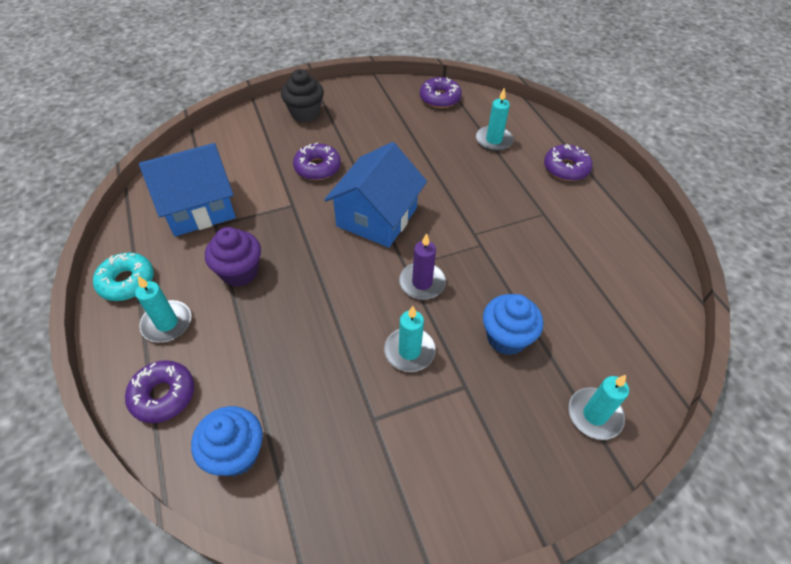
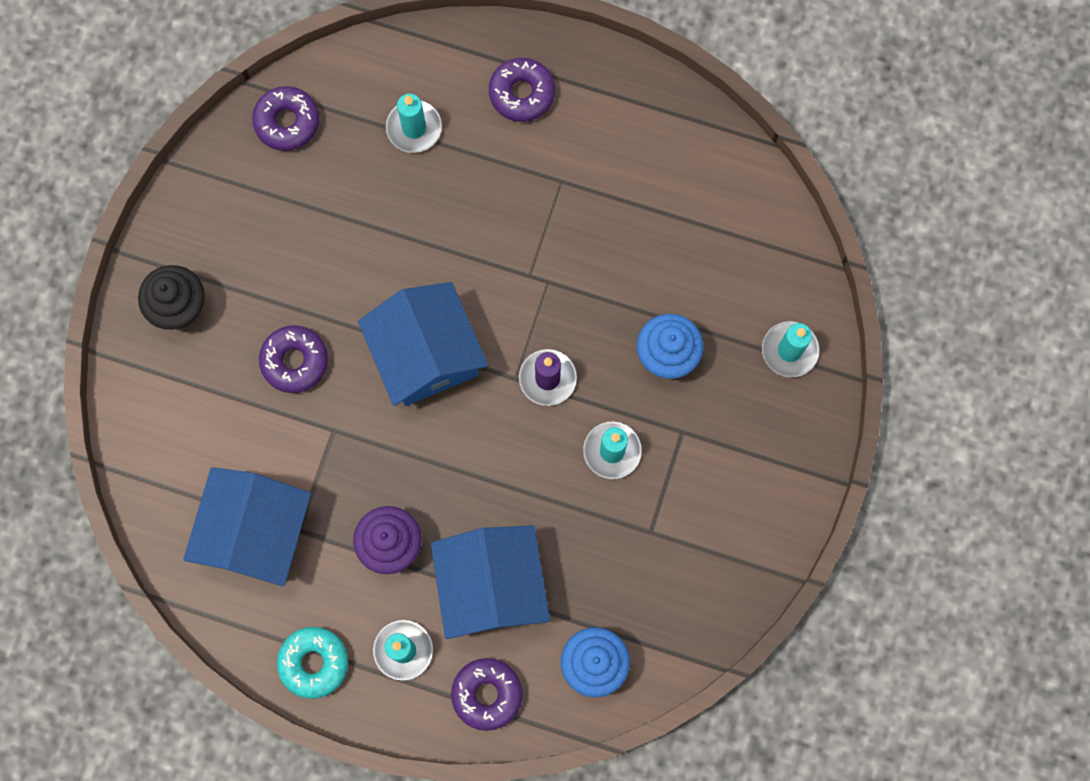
camera: 50 degrees left, 25 degrees up
(251, 344) = (491, 586): none -> blue house

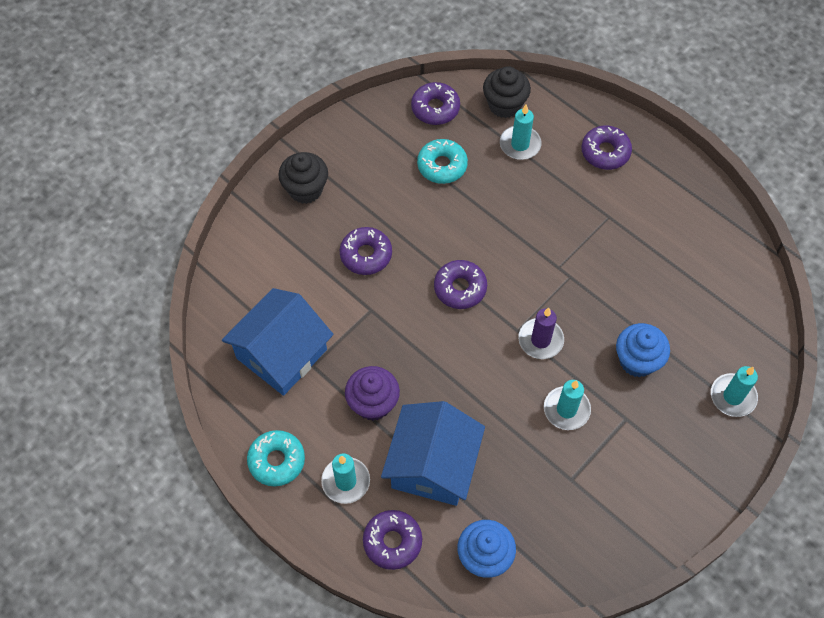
camera: 25 degrees right, 15 degrees down
(332, 199) = (442, 166): none -> turquoise donut
(371, 79) = (504, 105): none -> black cupcake
(426, 354) = (460, 288): blue house -> purple donut

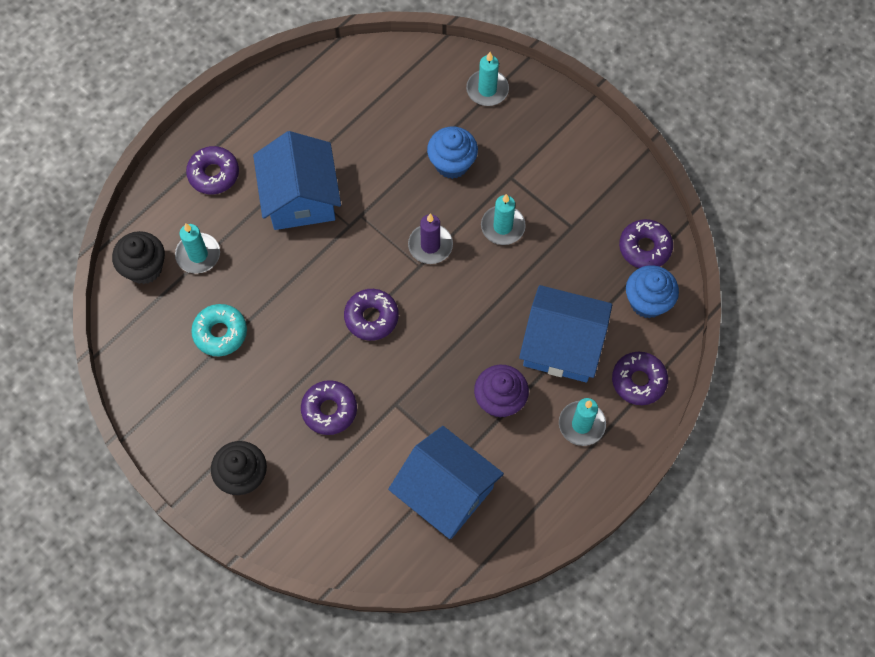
camera: 90 degrees left, 5 degrees up
(276, 461) = (563, 491): turquoise donut -> none
(435, 108) = (143, 339): purple donut -> purple donut (644, 248)
(586, 224) = (300, 197): none -> blue house

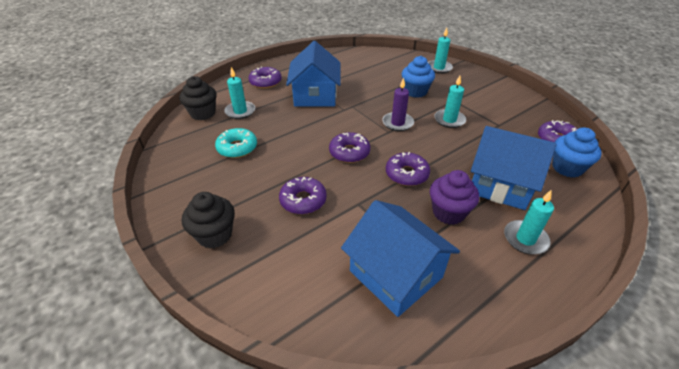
camera: 10 degrees right, 25 degrees down
(638, 381) = (572, 215): purple donut -> purple donut (406, 174)

